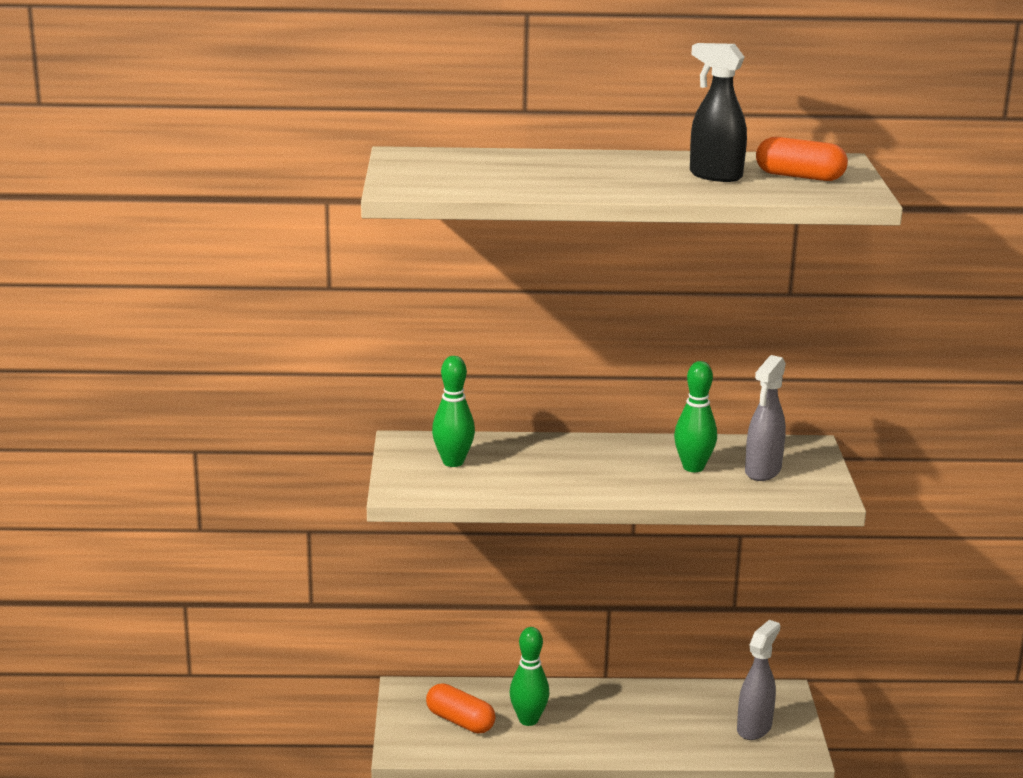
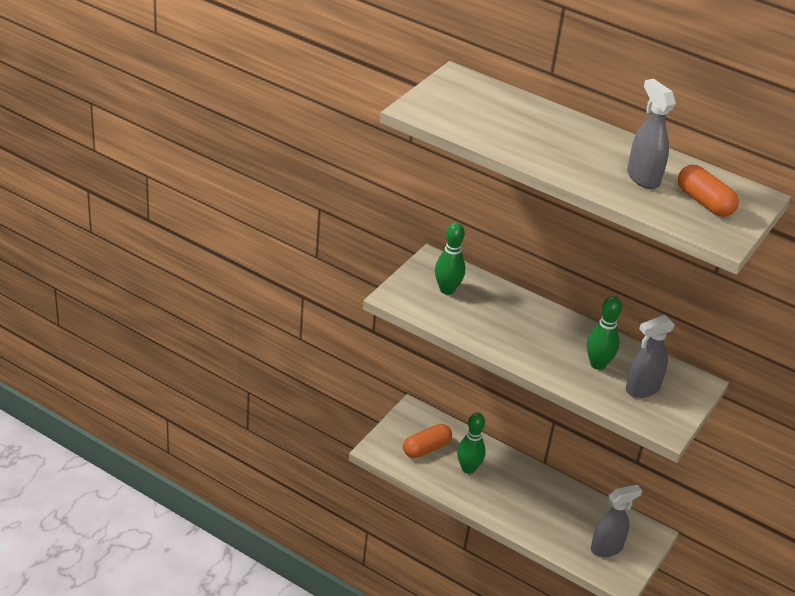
camera: 30 degrees right, 15 degrees up
(460, 721) = (426, 448): orange capsule -> orange capsule turned 75 degrees clockwise
(715, 176) = (642, 178): black spray bottle -> grey spray bottle

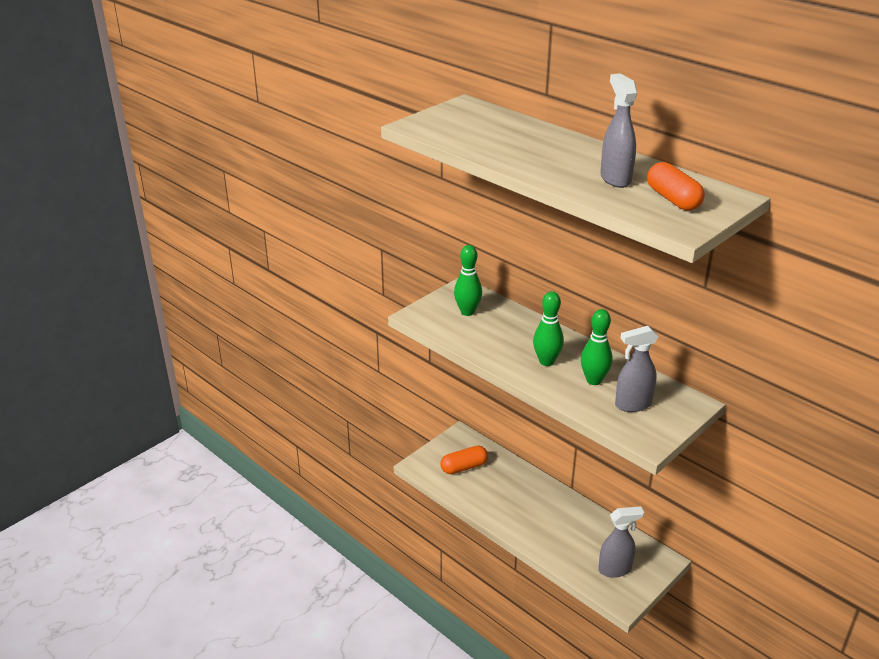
camera: 15 degrees right, 5 degrees down
(468, 468) = (498, 487): green bowling pin -> green bowling pin (546, 361)

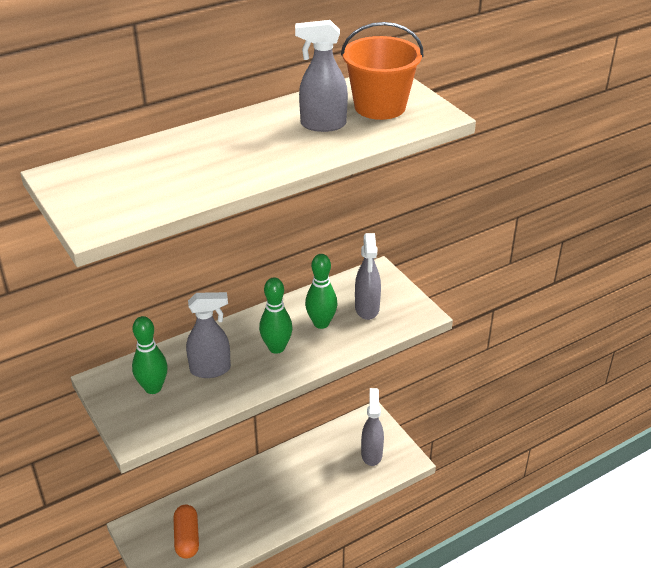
camera: 75 degrees left, 5 degrees up
(501, 334) = (211, 369): none -> grey spray bottle
(673, 199) = (380, 106): orange capsule -> orange bucket

